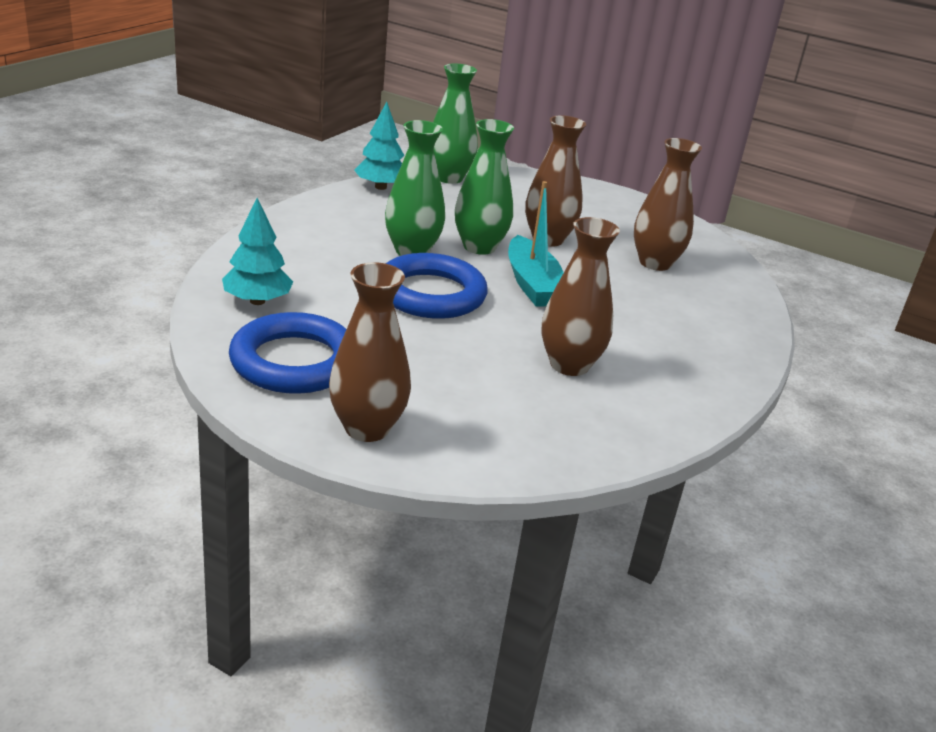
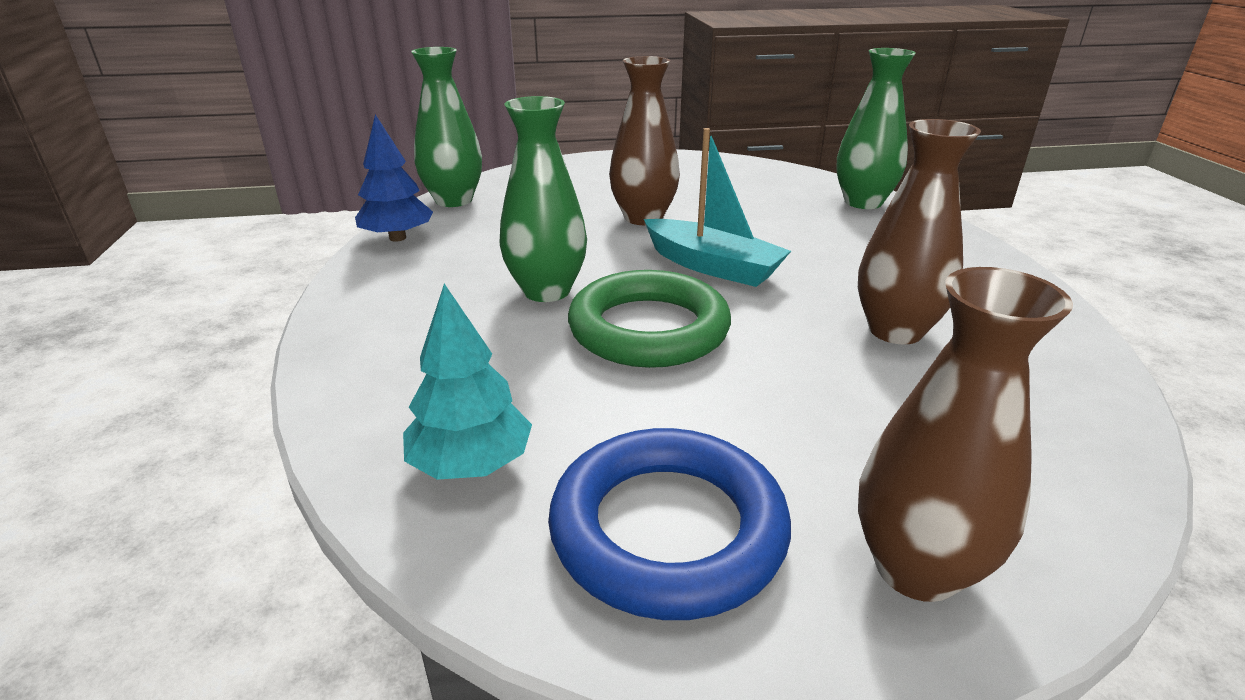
camera: 35 degrees left, 0 degrees up
(380, 187) = (397, 238): turquoise tree -> blue tree
(430, 294) = (648, 329): blue ring -> green ring
(479, 247) = (601, 253): green vase -> green vase (863, 202)
(655, 263) = (757, 199): brown vase -> none

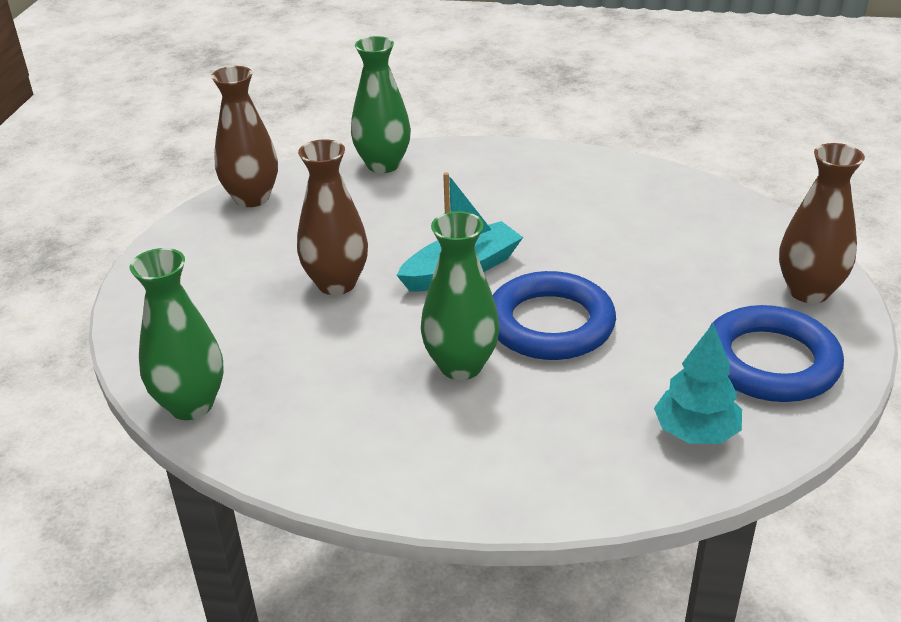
camera: 70 degrees left, 5 degrees up
(397, 238) = (277, 456): blue tree -> none
(648, 329) = (550, 324): green ring -> blue ring
(895, 331) = (596, 222): brown vase -> brown vase (252, 198)

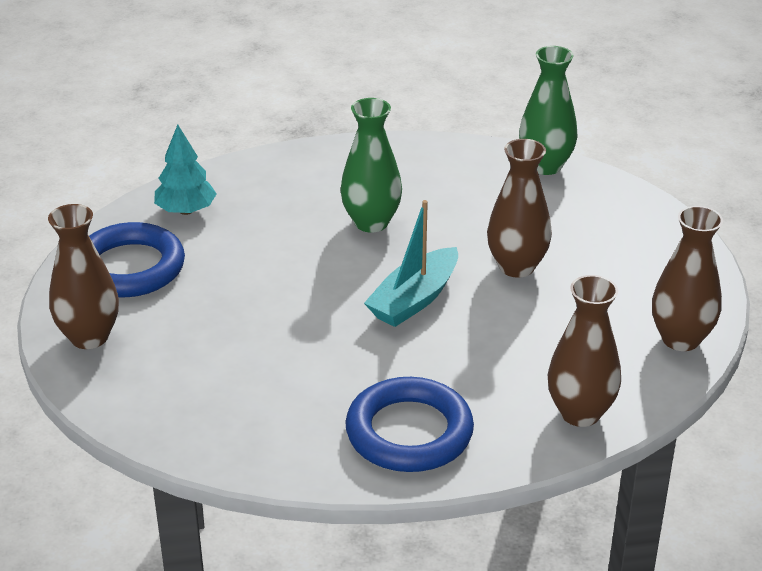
camera: 160 degrees right, 0 degrees up
(383, 165) = (580, 413): green vase -> brown vase
(550, 324) = (314, 266): blue ring -> blue ring (409, 432)

